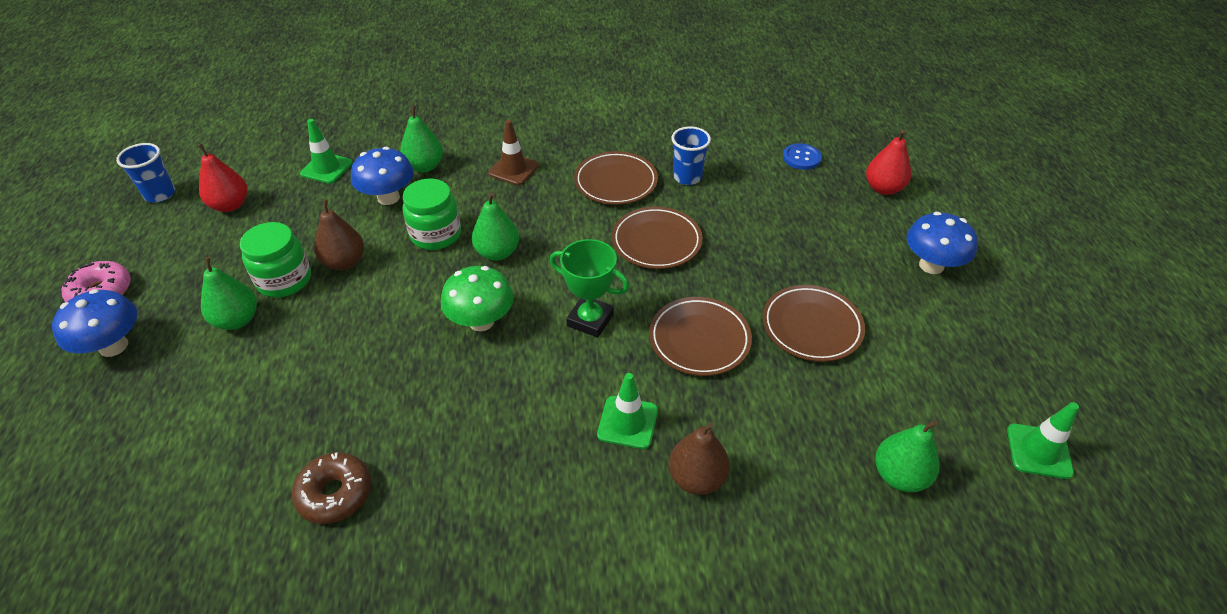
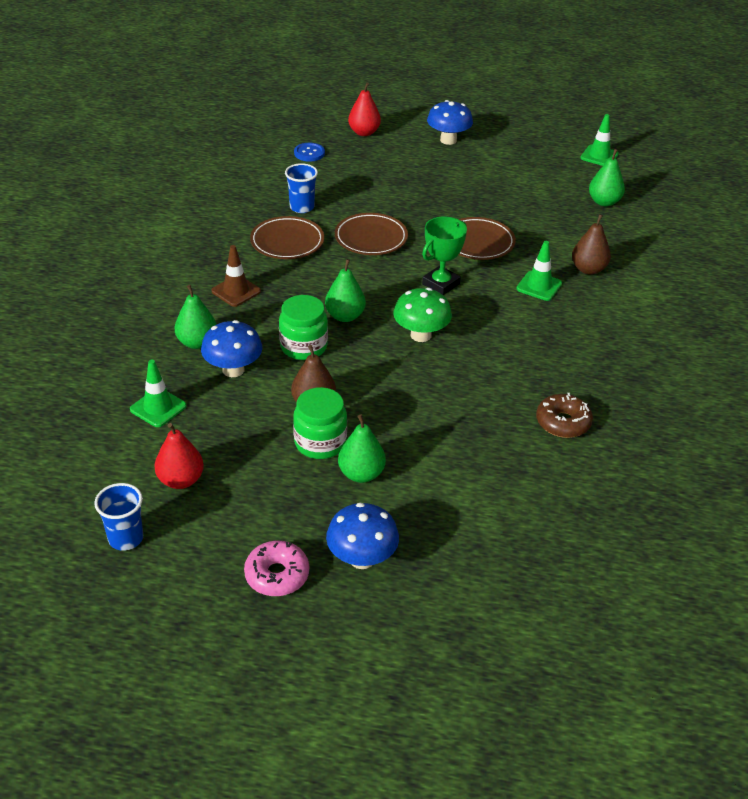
camera: 75 degrees left, 5 degrees down
(811, 326) = (483, 197): brown plate -> none

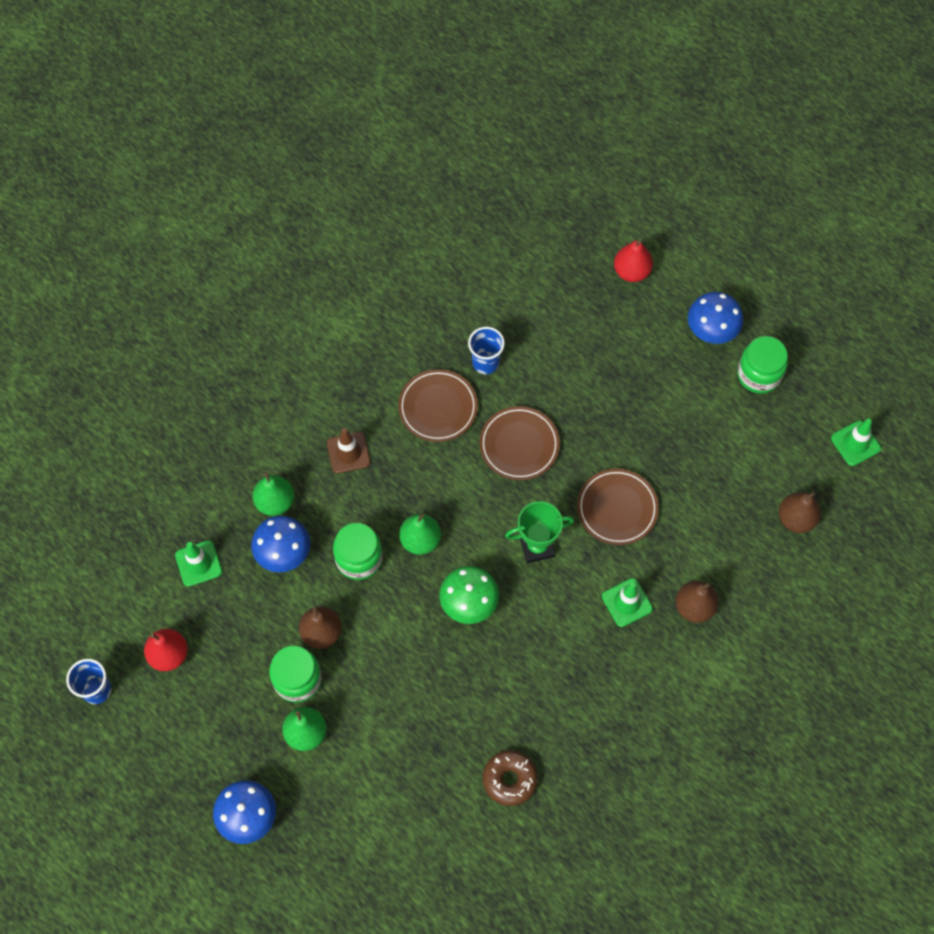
camera: 35 degrees right, 25 degrees up
(277, 575) = (178, 793): pink donut -> none
(309, 153) = (551, 278): blue button -> none
(502, 148) = (759, 374): none -> green jar
(604, 202) = (796, 519): green pear -> brown pear

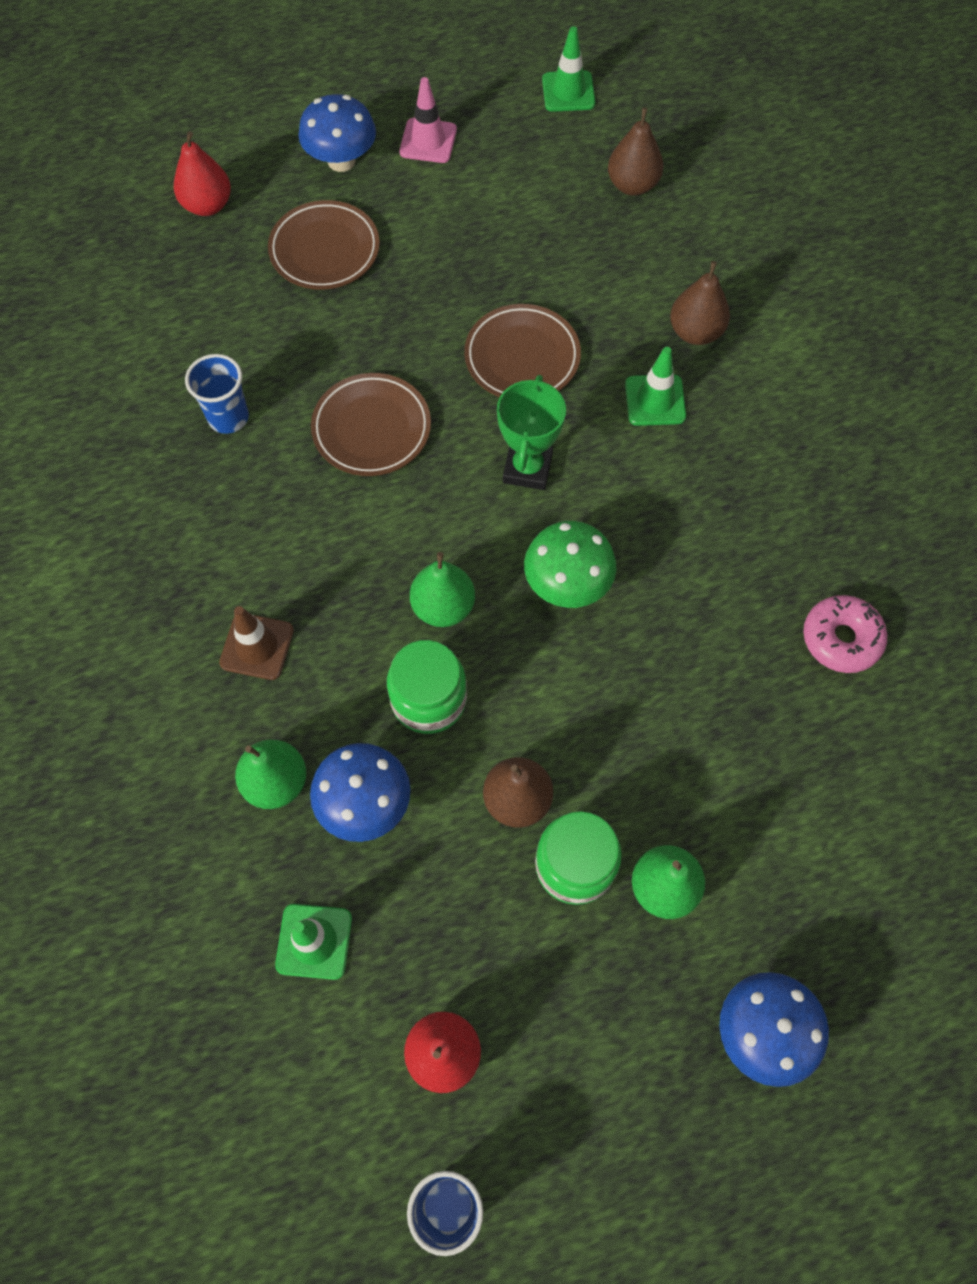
camera: 65 degrees left, 0 degrees up
(438, 407) = (258, 502): brown plate -> brown plate (324, 250)
(509, 779) = (841, 639): brown donut -> pink donut
(759, 374) = (428, 141): green jar -> pink traffic cone

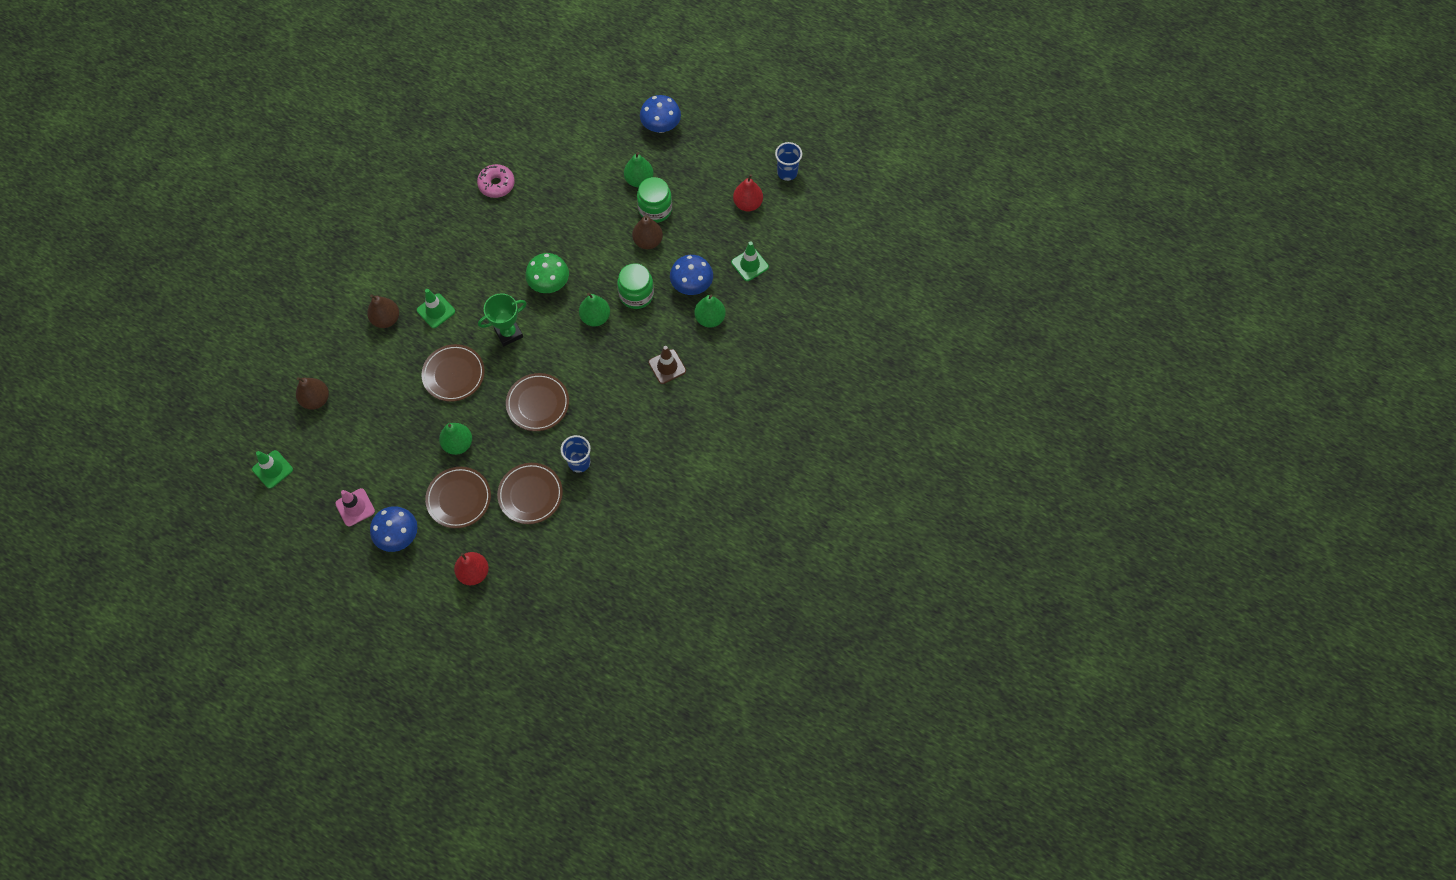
camera: 130 degrees left, 0 degrees up
(244, 330) = (530, 494): none -> brown plate
(406, 297) = (458, 444): none -> green pear

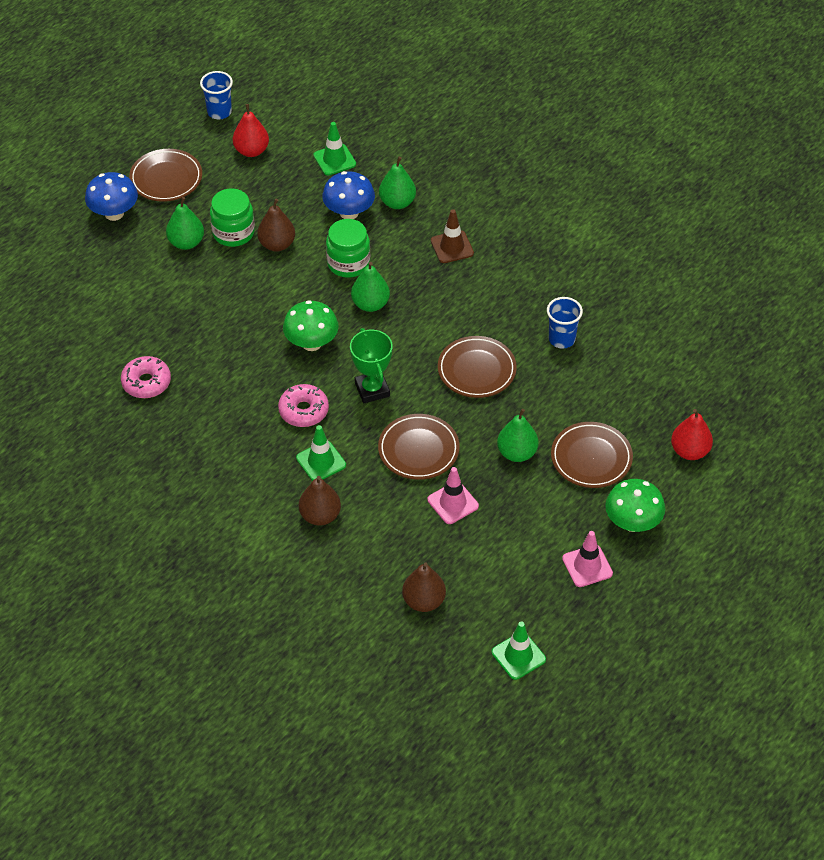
camera: 80 degrees left, 15 degrees down
(398, 536) = (632, 523): blue mushroom -> green mushroom
(406, 406) = (453, 503): none -> pink traffic cone
(482, 291) = (303, 411): none -> pink donut
(530, 494) = (596, 388): brown plate -> brown plate (166, 178)

